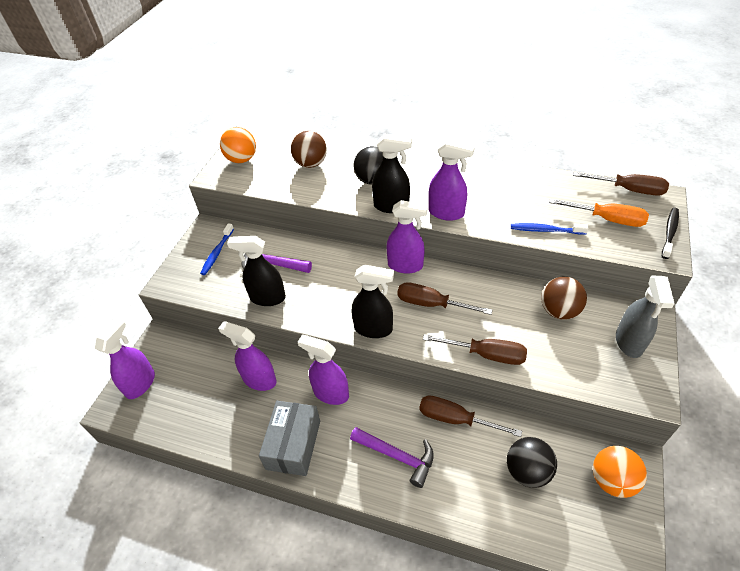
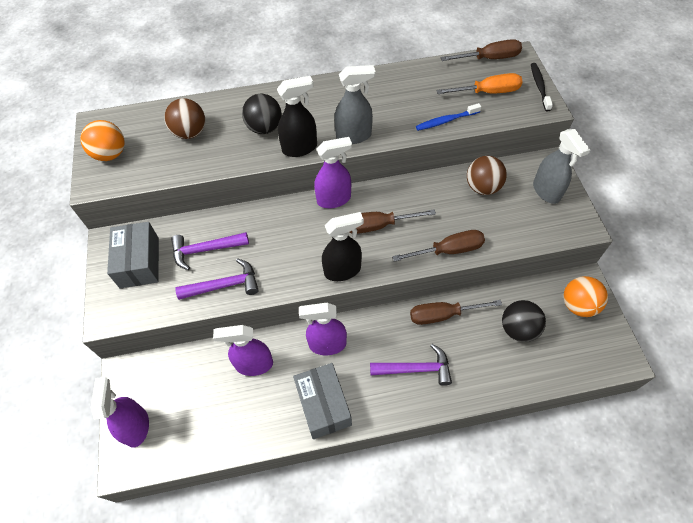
camera: 30 degrees left, 10 degrees up
(217, 252) = (139, 262): blue toothbrush -> grey box
(267, 298) = (224, 285): black spray bottle -> purple hammer
(446, 213) = (354, 136): purple spray bottle -> grey spray bottle

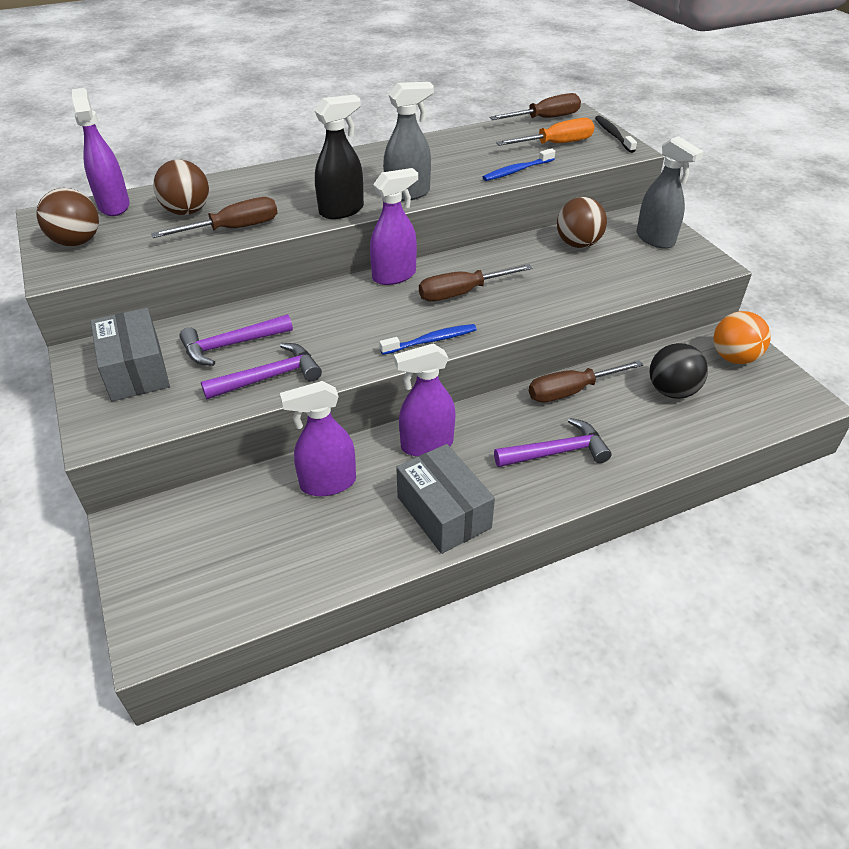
camera: 15 degrees left, 15 degrees down
(110, 154) = (77, 242): orange ball -> brown ball
(136, 426) = (163, 587): purple spray bottle -> purple spray bottle (114, 205)
(264, 128) = (288, 198): black ball -> none
(343, 270) = (430, 341): black spray bottle -> blue toothbrush
(448, 250) = (560, 304): brown screwdriver -> brown screwdriver (233, 229)

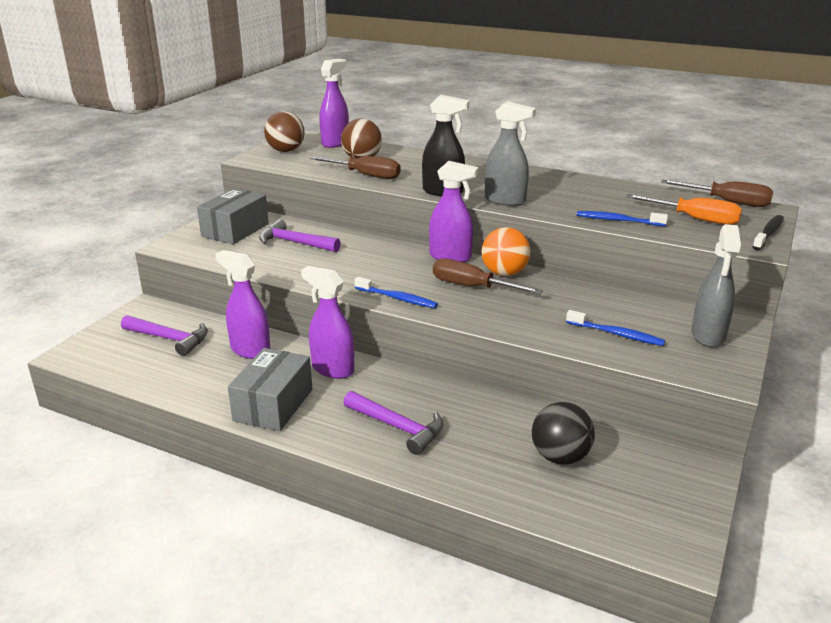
camera: 50 degrees right, 15 degrees down
(269, 377) = (280, 266): purple hammer -> purple hammer (169, 339)
(571, 391) = (480, 405): brown screwdriver -> none
(578, 244) = (627, 305): brown ball -> none
(613, 272) = (616, 334): none -> blue toothbrush
(734, 358) = (669, 476): orange ball -> orange ball (504, 273)

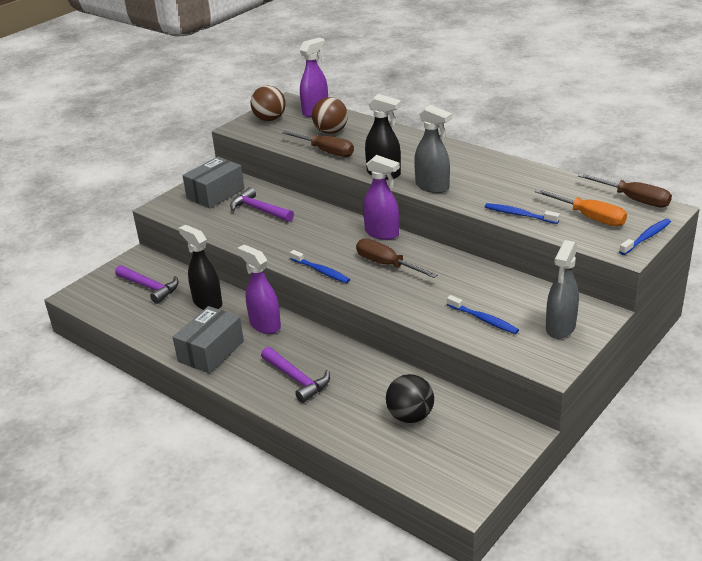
camera: 15 degrees right, 5 degrees up
(250, 350) = (207, 303): purple spray bottle -> black spray bottle
(504, 273) = (420, 253): orange ball -> none
(768, 233) = (646, 237): black toothbrush -> blue toothbrush

